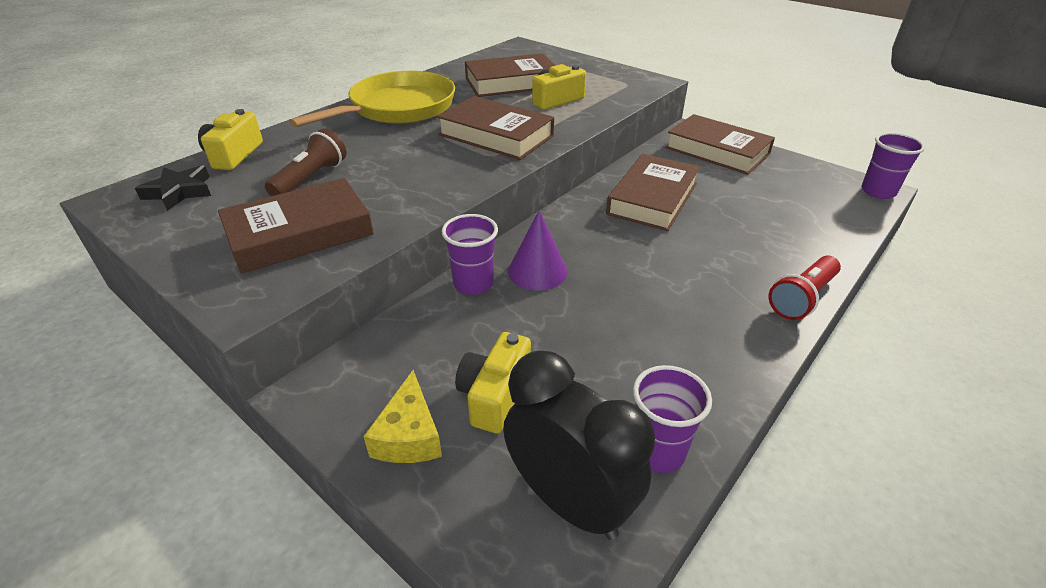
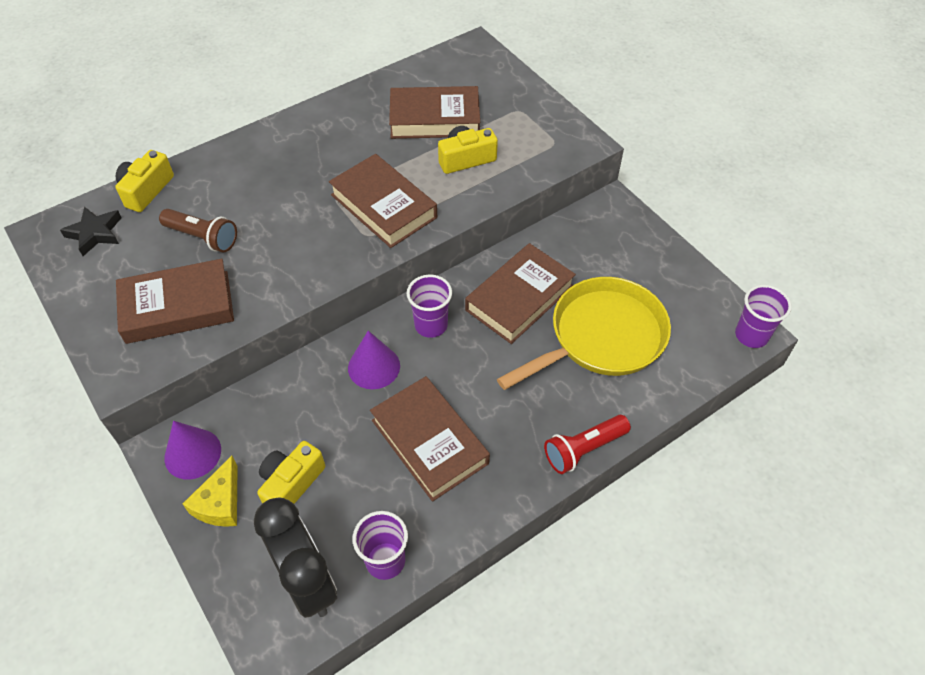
camera: 15 degrees right, 15 degrees up
(311, 179) = (203, 237): brown flashlight -> brown flashlight turned 75 degrees clockwise
(352, 389) = (192, 453): none -> purple cone
(397, 108) = (307, 144): yellow pan -> yellow pan (601, 337)
(473, 284) = (316, 369): purple cup -> purple cup (431, 325)
(717, 151) = (623, 241): brown book -> brown book (429, 442)

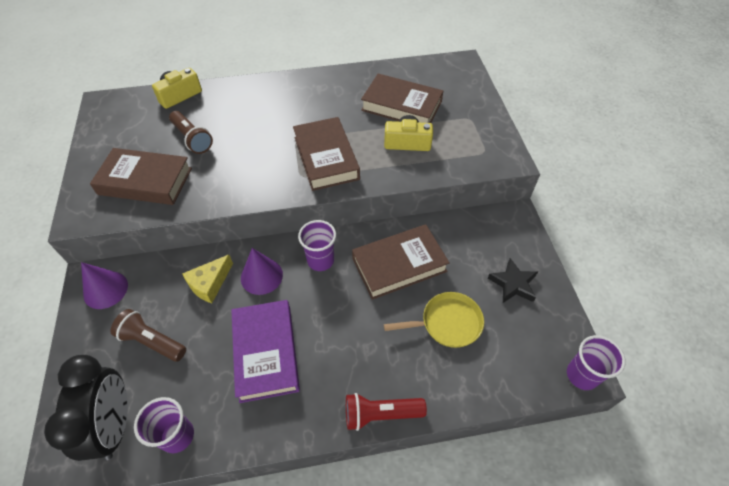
camera: 25 degrees right, 0 degrees up
(95, 233) = (130, 113): black star -> black star (513, 284)
(220, 503) = (99, 334): yellow cheese -> yellow cheese (209, 284)
(291, 484) = (152, 341): yellow camera -> brown flashlight
(429, 442) = (266, 352): brown book -> purple book
(601, 337) = (447, 323): yellow pan -> yellow pan, size x0.59

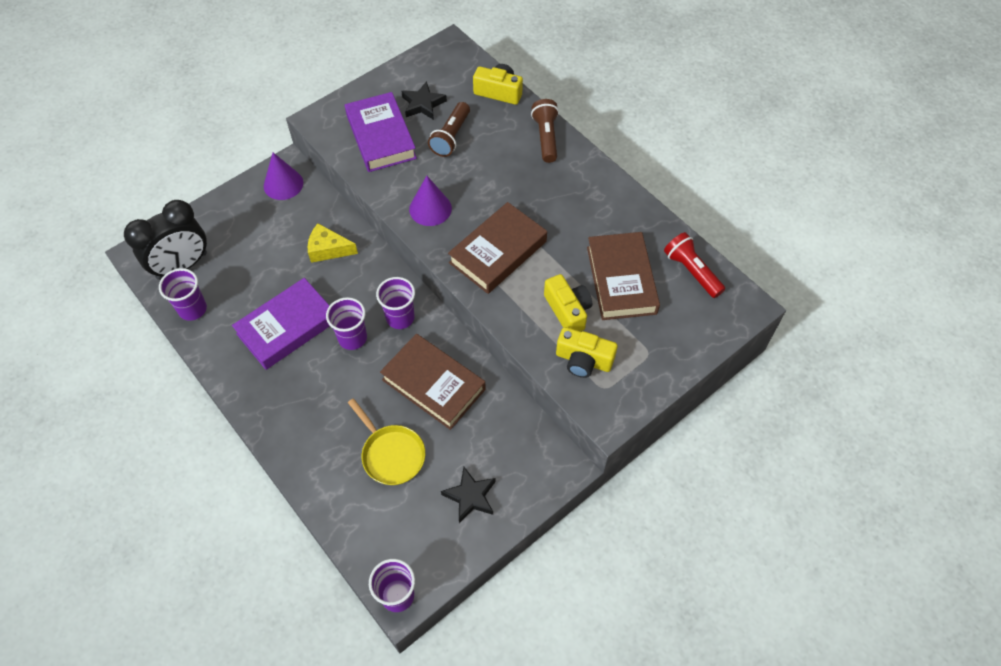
camera: 60 degrees right, 5 degrees up
(142, 141) = (423, 104): none -> black star
(145, 181) = (381, 137): brown book -> purple book
(152, 341) = (256, 244): brown flashlight -> brown flashlight (546, 137)
(261, 276) = (357, 282): purple cone -> purple cone (430, 208)
(315, 304) = (352, 338): none -> purple cup
(380, 414) = (275, 439): red flashlight -> red flashlight (691, 271)
(454, 152) = (583, 360): none -> yellow camera

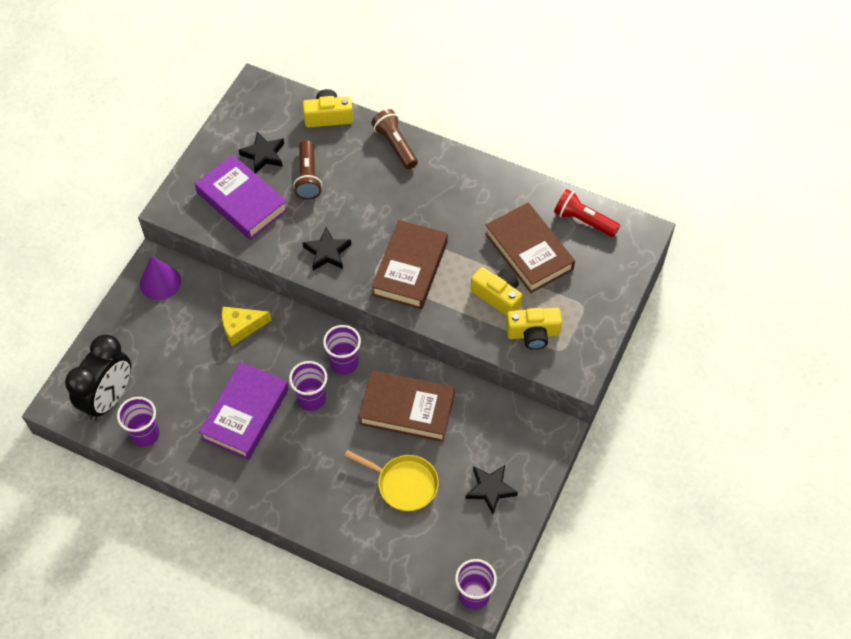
camera: 25 degrees left, 0 degrees up
(430, 208) = (327, 252): purple cone -> black star

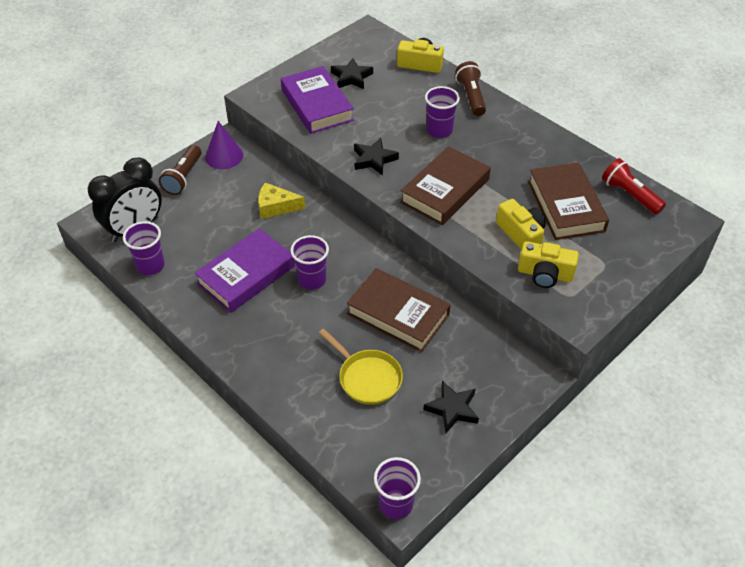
camera: 20 degrees right, 10 degrees down
(308, 177) = (382, 101): brown flashlight -> brown flashlight (183, 177)
(344, 363) = (355, 259): purple cup -> purple cup (439, 130)

